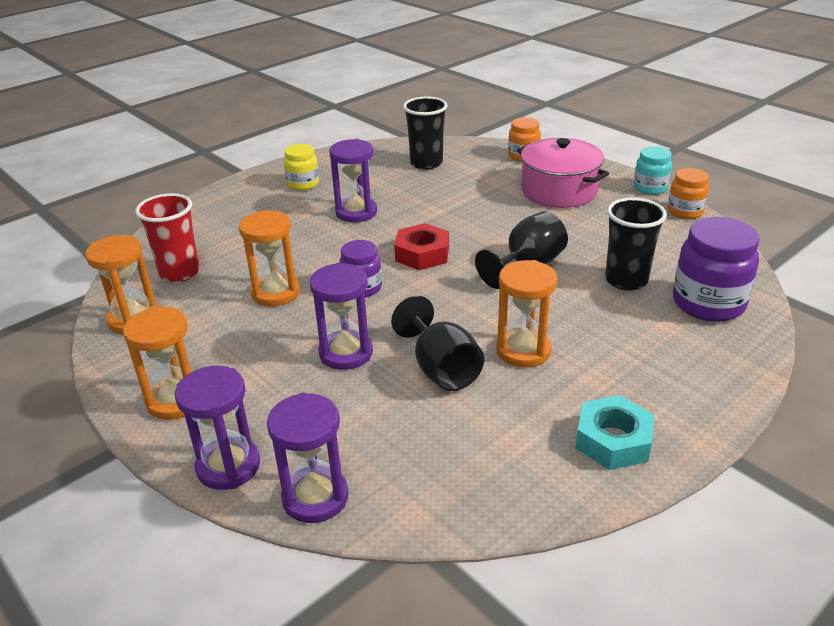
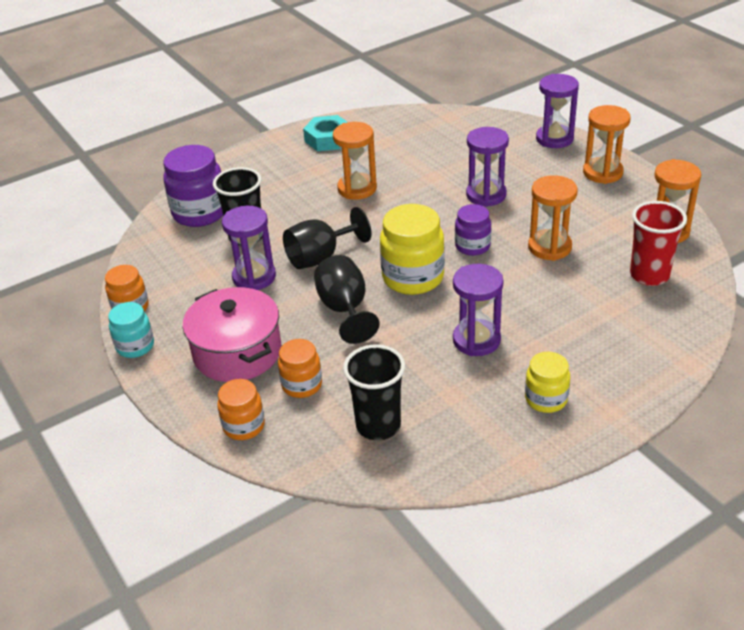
camera: 170 degrees left, 5 degrees up
(315, 497) = (501, 124): purple hourglass -> purple hourglass (254, 277)
(422, 254) = (413, 278): red nut -> yellow jar
(441, 369) = (418, 180): black goblet -> black goblet (345, 309)
(493, 177) = (302, 385): none -> orange jar

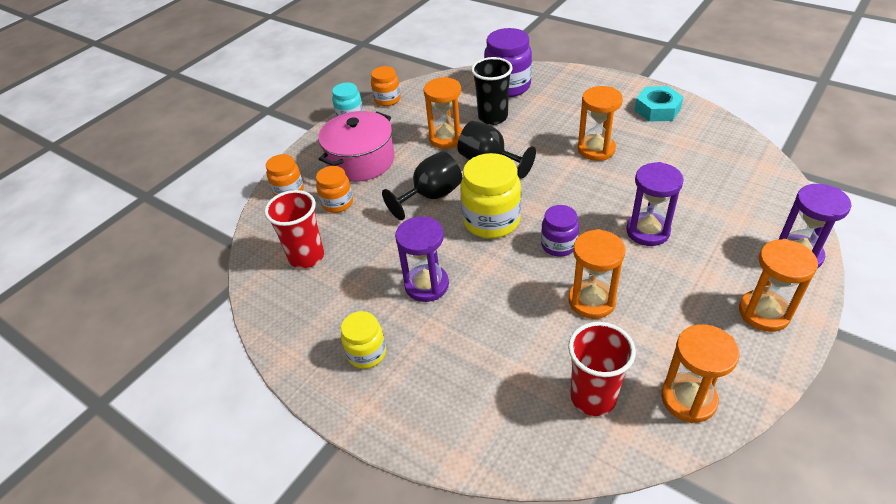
camera: 70 degrees right, 5 degrees up
(254, 277) = (446, 138): purple hourglass -> orange hourglass
(378, 425) = (306, 257): black cup -> red cup

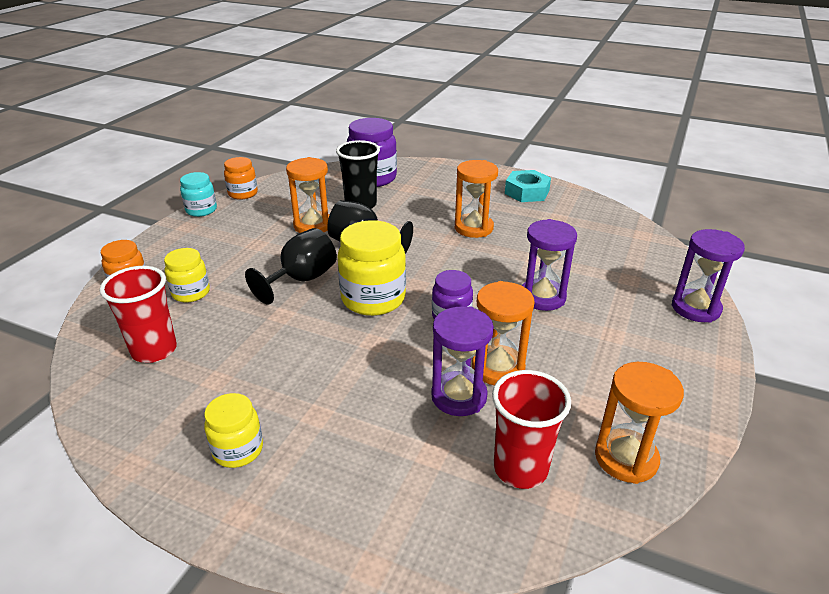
camera: 15 degrees left, 10 degrees down
(337, 203) = (191, 293): orange jar -> yellow jar
(361, 161) = (216, 250): pink pot -> none
(426, 285) = (306, 368): purple hourglass -> purple hourglass (459, 396)
(764, 313) = (679, 364): orange hourglass -> none

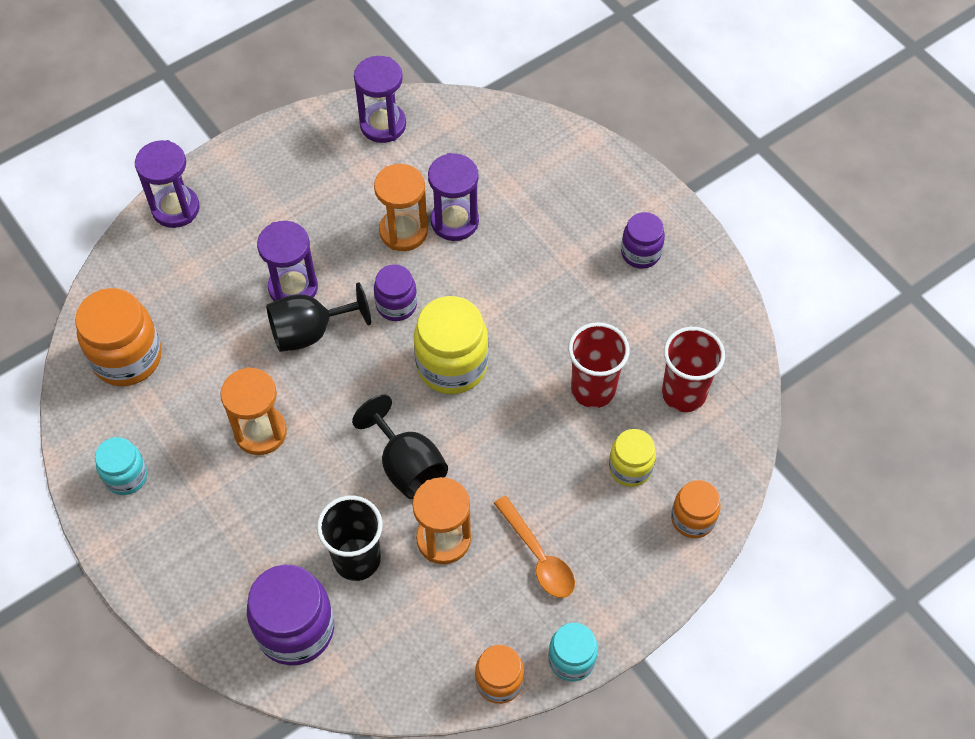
camera: 150 degrees left, 25 degrees up
(238, 450) = (640, 253): yellow jar -> purple jar
(243, 237) = (538, 557): none -> orange spoon
(302, 279) = (507, 433): black goblet -> black goblet (310, 332)
(520, 469) = (457, 150): red cup -> red cup (593, 389)
(527, 192) = (126, 476): turquoise nut -> turquoise jar
(598, 229) = (127, 357): none -> orange jar
(626, 458) = (383, 125): orange hourglass -> purple hourglass

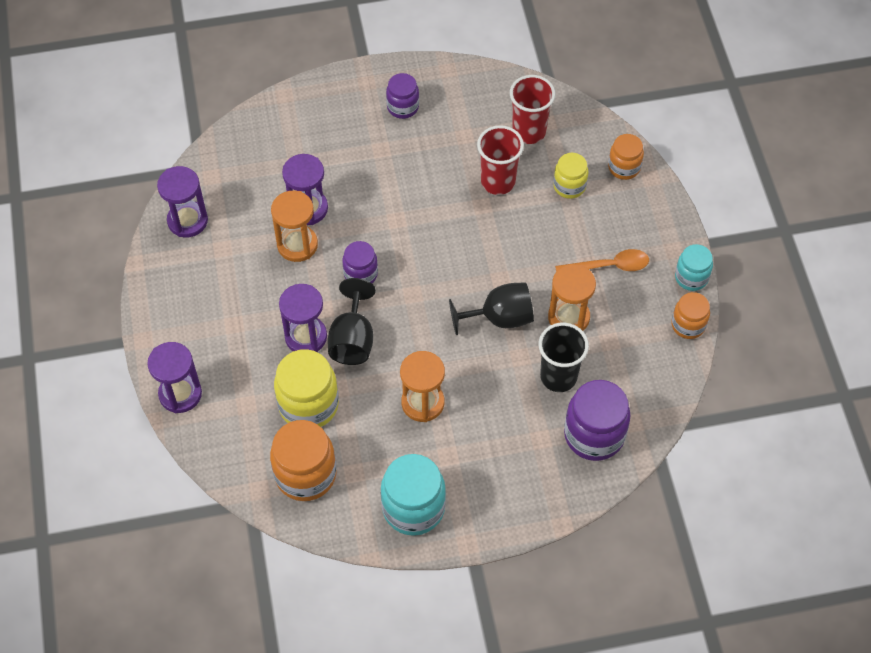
camera: 65 degrees left, 0 degrees up
(126, 476) = (413, 508): turquoise jar -> turquoise jar, size x1.69
(452, 365) = (432, 259): yellow jar -> yellow jar (308, 405)

